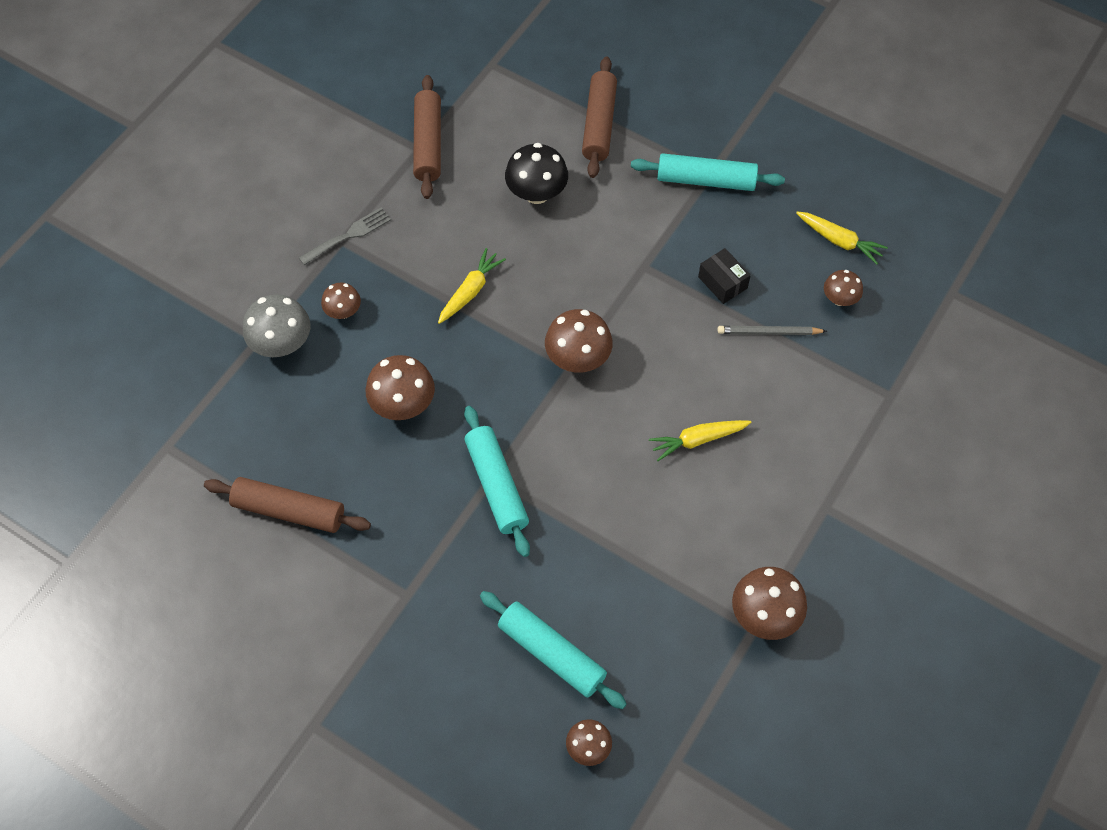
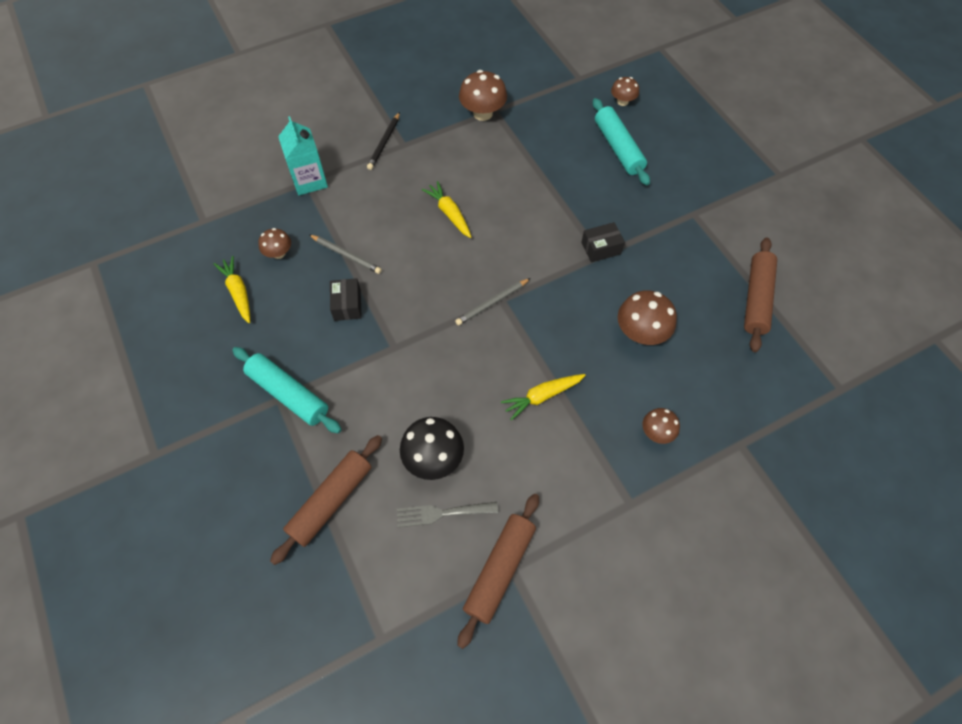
camera: 150 degrees left, 0 degrees up
(282, 344) = (720, 429): grey mushroom -> none
(289, 510) = (756, 299): brown rolling pin -> brown rolling pin turned 60 degrees clockwise
(348, 235) = (622, 505): grey fork -> grey fork (442, 513)
(496, 485) = (601, 248): turquoise rolling pin -> black box
(578, 358) = (492, 303): brown mushroom -> grey pencil
(698, 440) = (449, 213): yellow carrot -> yellow carrot turned 135 degrees counterclockwise
(850, 497) = (384, 143): none -> black pencil
(889, 398) = (309, 180): none -> turquoise carton

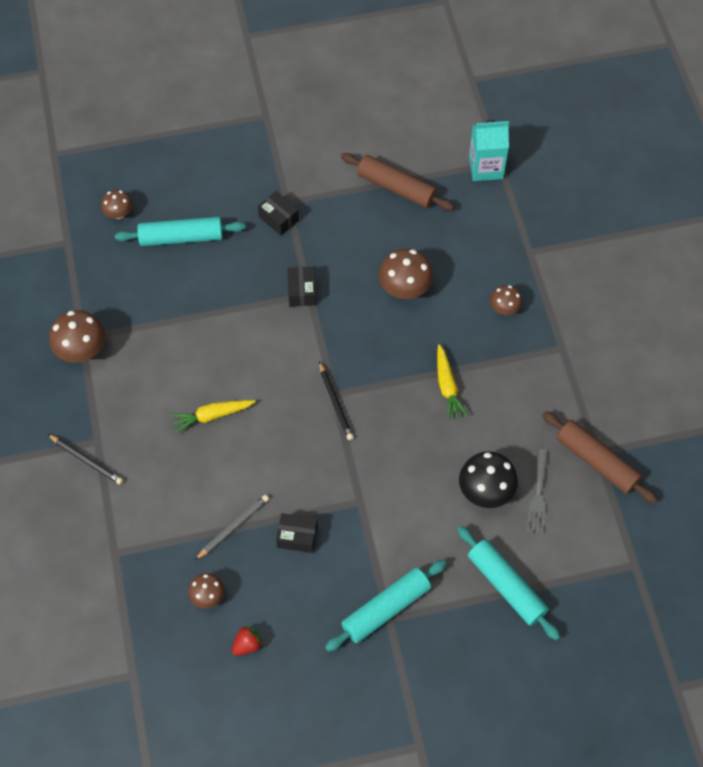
camera: 75 degrees left, 0 degrees up
(238, 292) = (247, 645): yellow carrot -> red strawberry
(309, 180) = (114, 549): turquoise carton -> turquoise carton (486, 167)
(331, 501) = (506, 586): brown rolling pin -> turquoise rolling pin
(492, 303) = (335, 403): grey pencil -> black pencil
(672, 212) = (279, 219): none -> black box

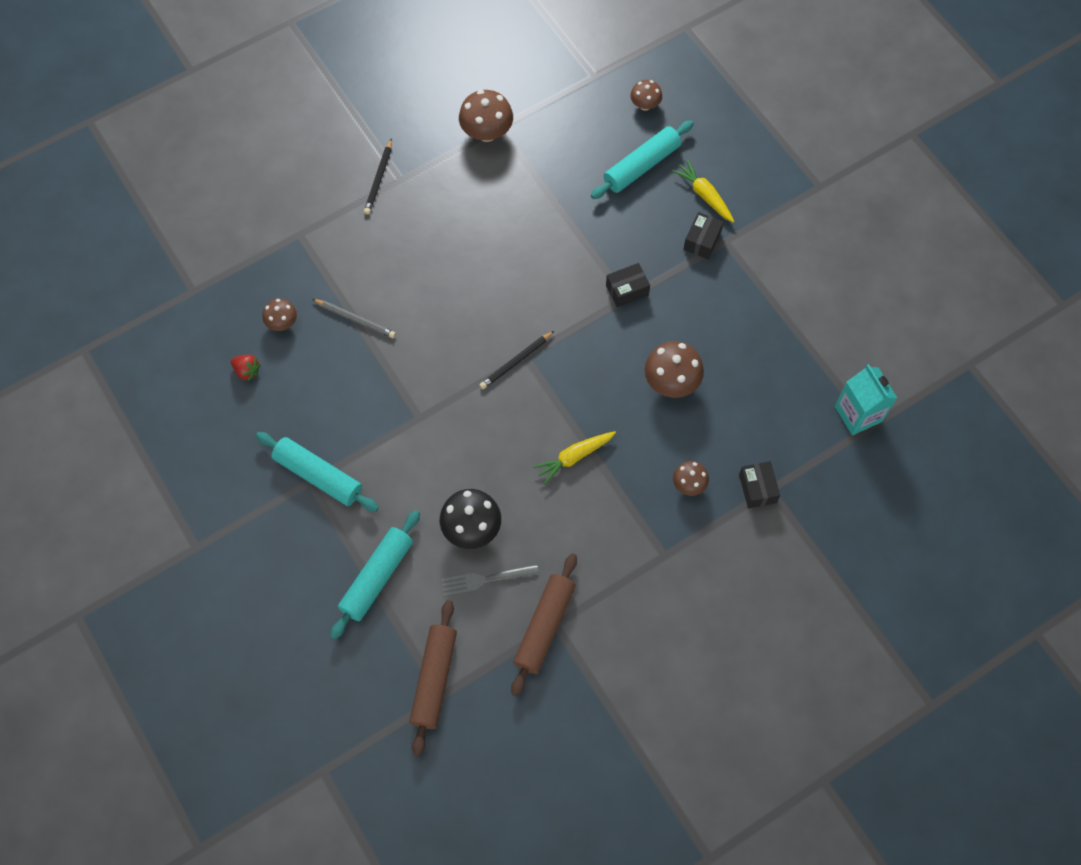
camera: 70 degrees right, 5 degrees up
(181, 237) = (641, 166): turquoise rolling pin -> turquoise rolling pin turned 75 degrees clockwise
(212, 416) = (461, 261): yellow carrot -> yellow carrot (704, 195)
(297, 537) = (364, 376): black box -> black box (757, 488)
(396, 188) = (790, 335): brown rolling pin -> brown rolling pin (434, 679)

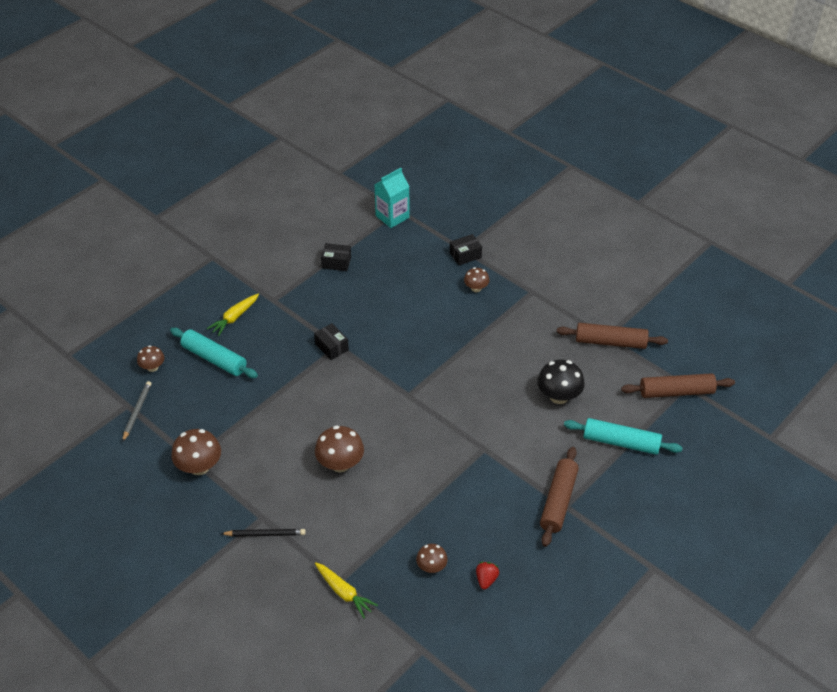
camera: 105 degrees left, 20 degrees down
(318, 476) = (558, 501): turquoise rolling pin -> brown rolling pin
(355, 319) = (411, 514): grey pencil -> grey pencil (137, 412)
(486, 579) = (593, 380): grey fork -> none
(516, 361) = (414, 400): black pencil -> none
(574, 457) = (480, 351): yellow carrot -> yellow carrot (344, 592)
(671, 382) = (401, 310): brown mushroom -> brown mushroom (340, 464)
(702, 241) = (276, 313): black box -> black box (336, 263)

